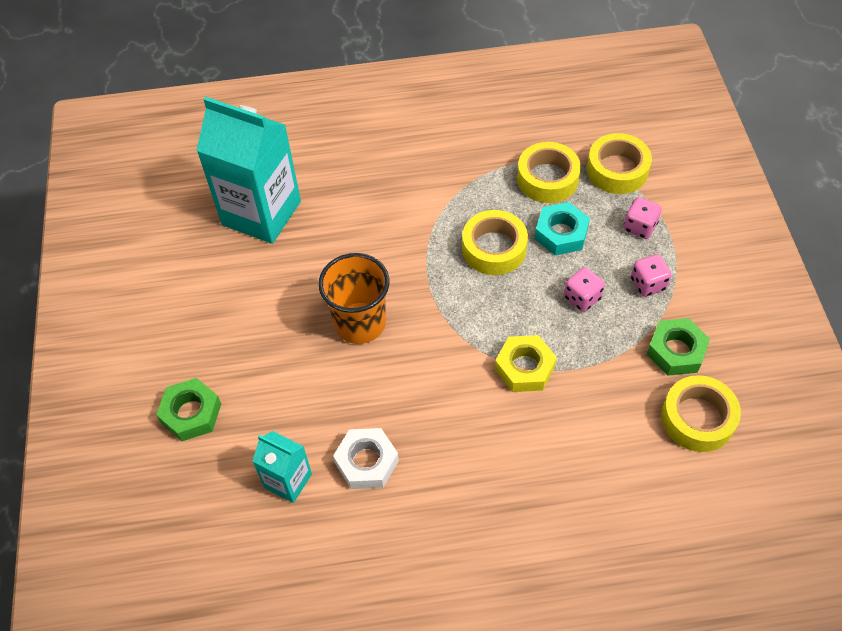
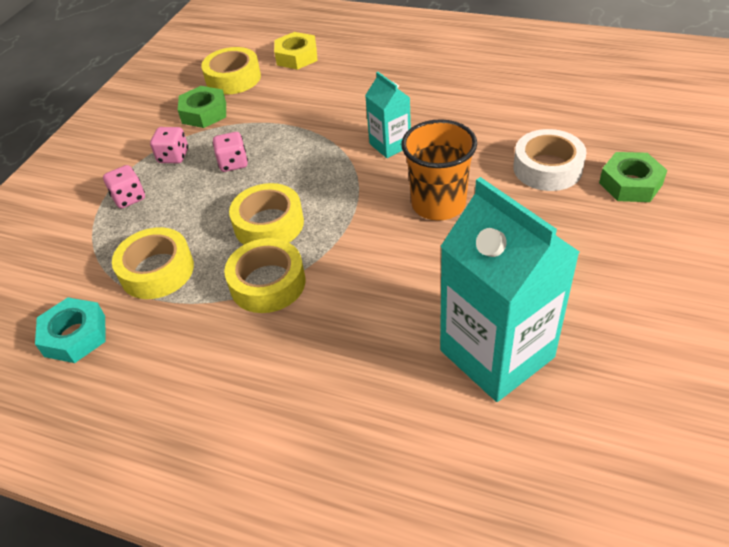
camera: 150 degrees left, 10 degrees down
(274, 405) = (547, 168): none -> white tape
(288, 480) = (553, 121): turquoise carton -> turquoise carton (390, 145)
(366, 462) = (484, 115): white nut -> none
(524, 368) = (321, 134): yellow nut -> yellow nut (297, 56)
(561, 233) = (198, 216): turquoise nut -> turquoise nut (75, 336)
(617, 170) = (86, 254): yellow tape -> yellow tape (267, 283)

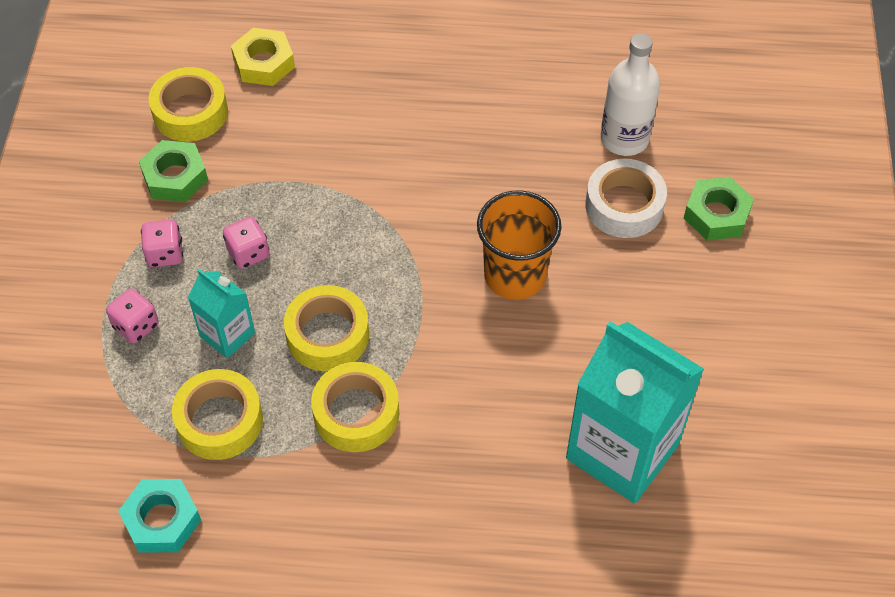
camera: 20 degrees left, 10 degrees up
(390, 145) = (434, 197): turquoise carton -> turquoise carton (227, 334)
(559, 125) = (624, 139): none -> white bottle

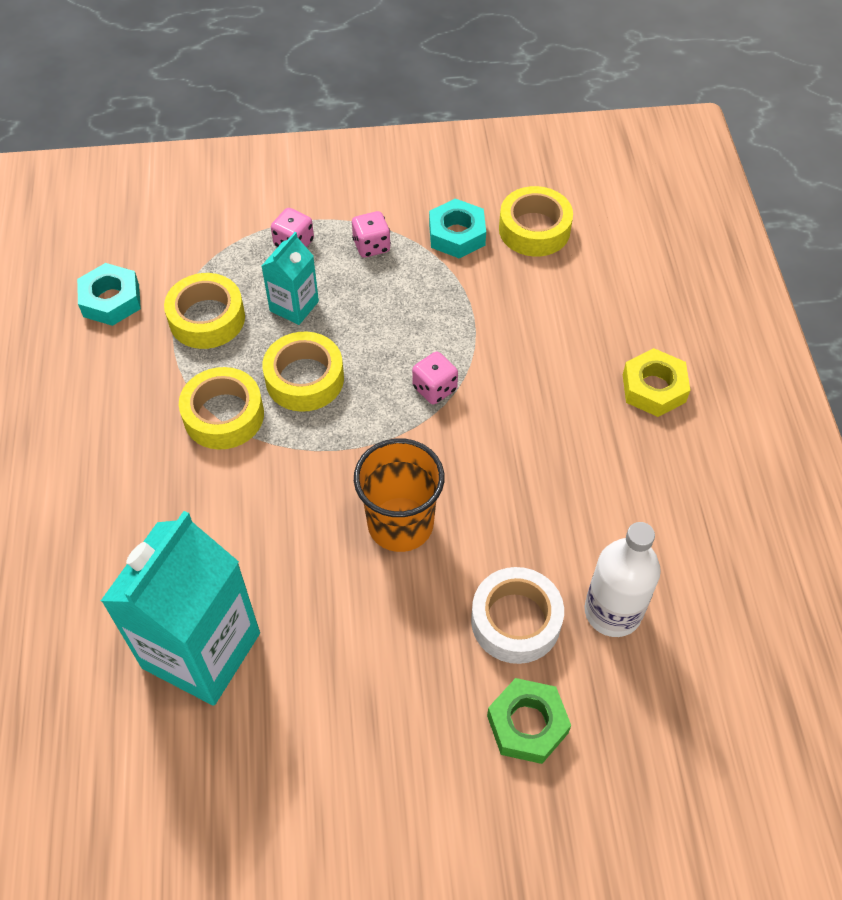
camera: 80 degrees right, 0 degrees up
(175, 177) = (457, 235): green nut -> turquoise nut
(248, 253) = (384, 303): pink dice -> pink dice (434, 388)
(264, 63) = (612, 270): yellow nut -> yellow nut (654, 388)

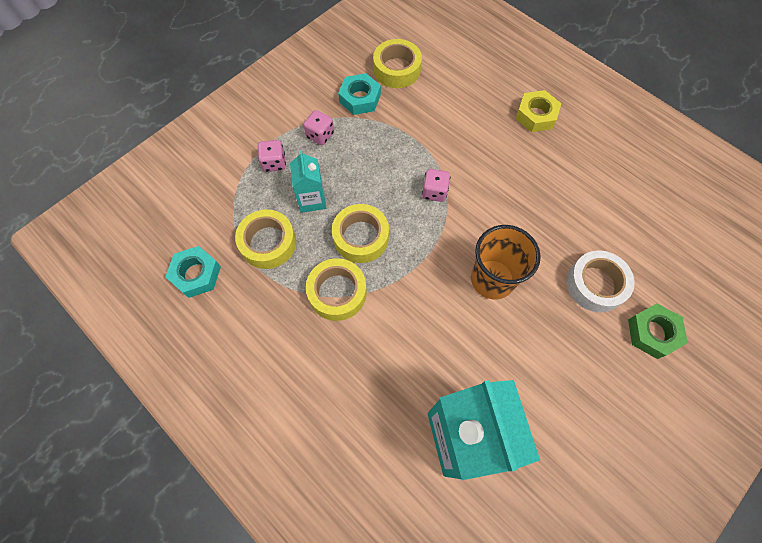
camera: 40 degrees left, 10 degrees up
(612, 611) = (630, 243): white bottle -> none

